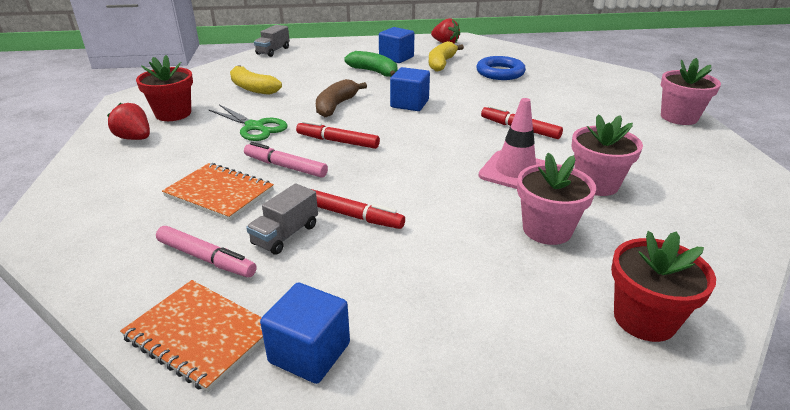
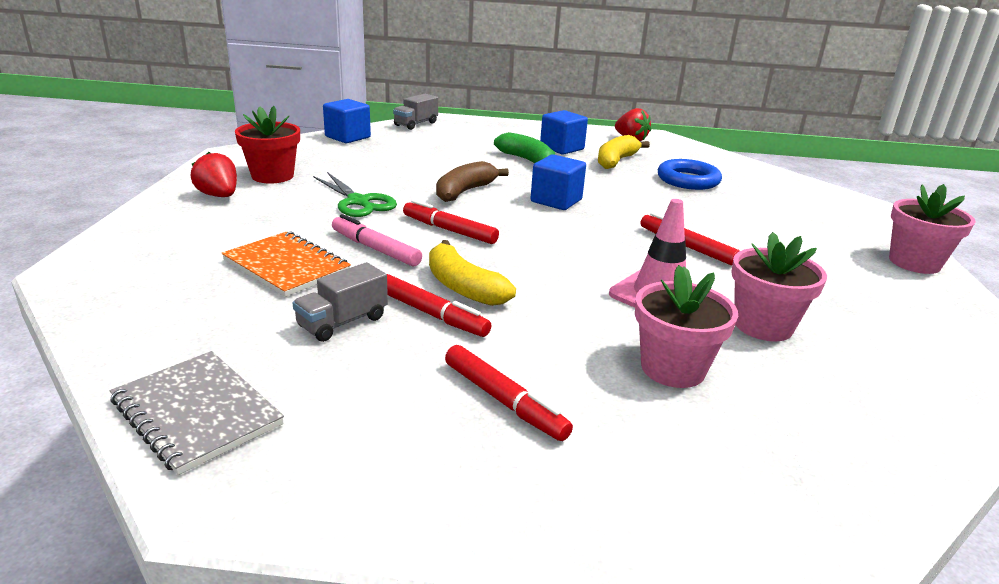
camera: 10 degrees right, 5 degrees down
(200, 335) = (197, 412): orange notebook -> grey notebook
(206, 258) = (241, 333): pink marker -> none
(253, 88) = (374, 160): yellow banana -> yellow banana (463, 287)
(309, 353) = (313, 455): blue cube -> blue cube (347, 137)
(436, 279) = (504, 401): none -> red marker
(644, 319) = (762, 497): red flower pot -> none

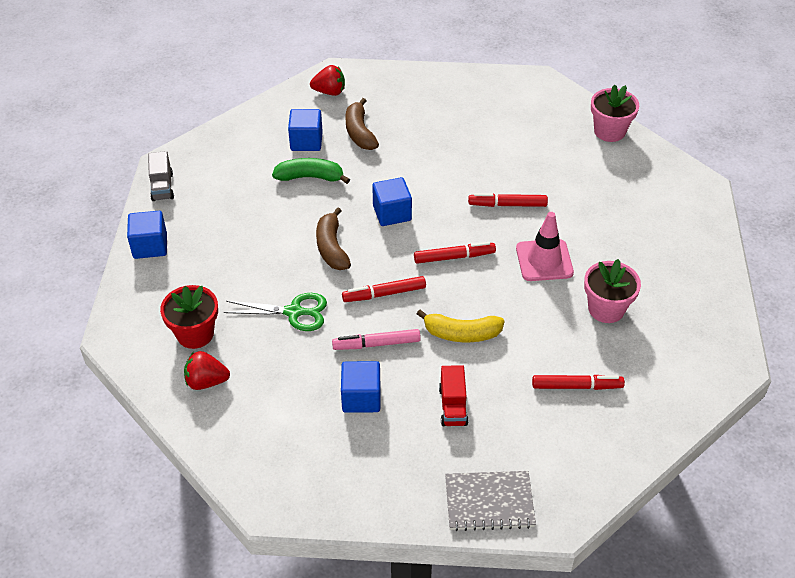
camera: 45 degrees left, 20 degrees up
(286, 266) = (361, 398): orange notebook -> blue cube
(342, 322) = (453, 406): grey truck -> red truck
(432, 314) = (478, 365): red marker -> red marker (454, 257)
(616, 161) = (360, 132): yellow banana -> brown banana
(688, 180) = (426, 125): blue ring -> none
(763, 325) = (605, 246): pink flower pot -> none

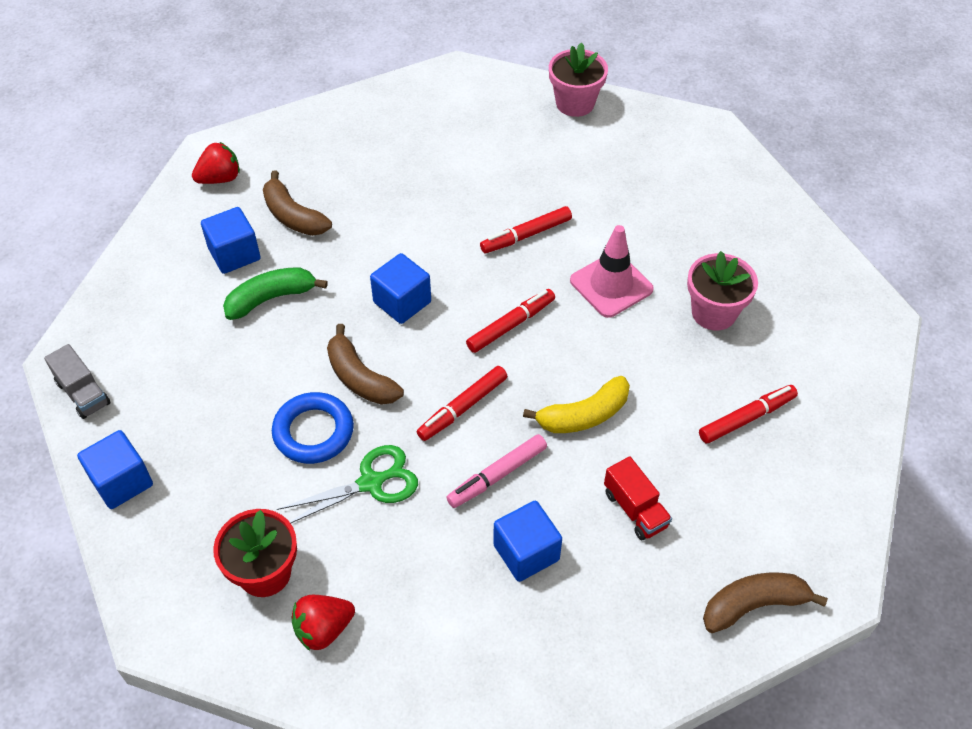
camera: 30 degrees left, 5 degrees up
(280, 267) = (313, 432): none -> blue ring
(489, 502) = (753, 605): grey notebook -> brown banana

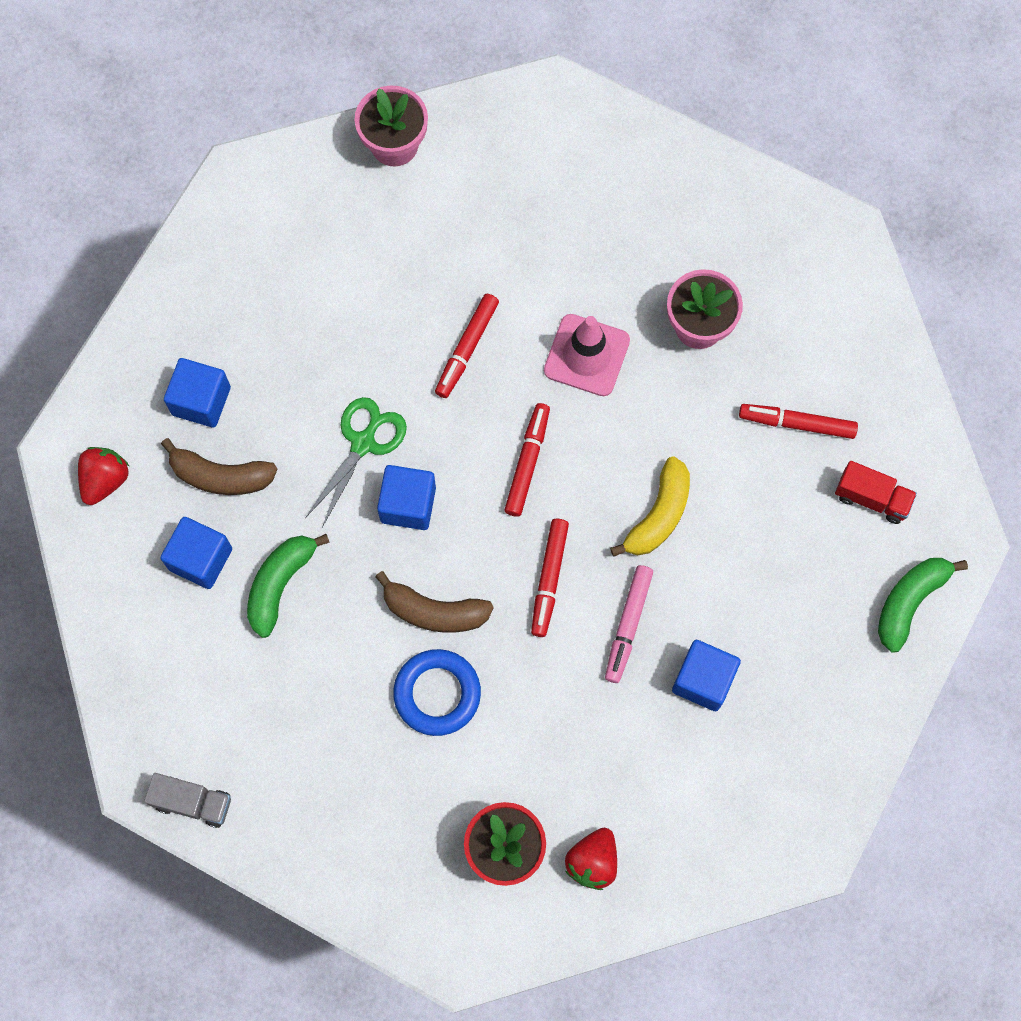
camera: 35 degrees left, 20 degrees up
(122, 482) = (309, 858): blue cube -> blue cube (201, 401)
(371, 483) = (527, 707): green scissors -> green scissors (363, 443)
(635, 509) = (763, 578): red truck -> red truck (872, 498)
(746, 418) = (797, 423): red marker -> red marker turned 105 degrees counterclockwise
(753, 605) = (909, 602): brown banana -> green banana

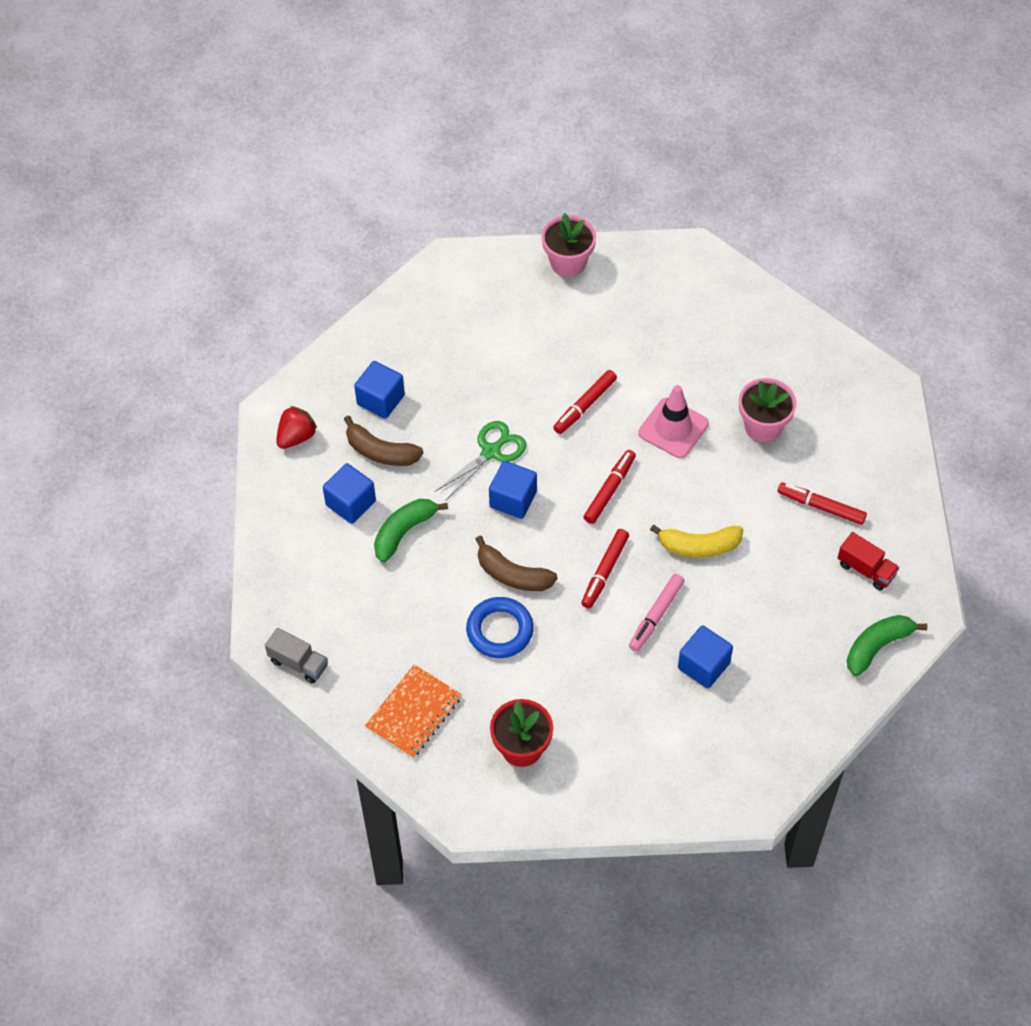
camera: 15 degrees right, 15 degrees down
(357, 835) = (414, 713): none -> orange notebook
(592, 861) = (586, 771): red strawberry -> none
(659, 515) = (699, 546): yellow banana -> yellow banana turned 45 degrees clockwise

